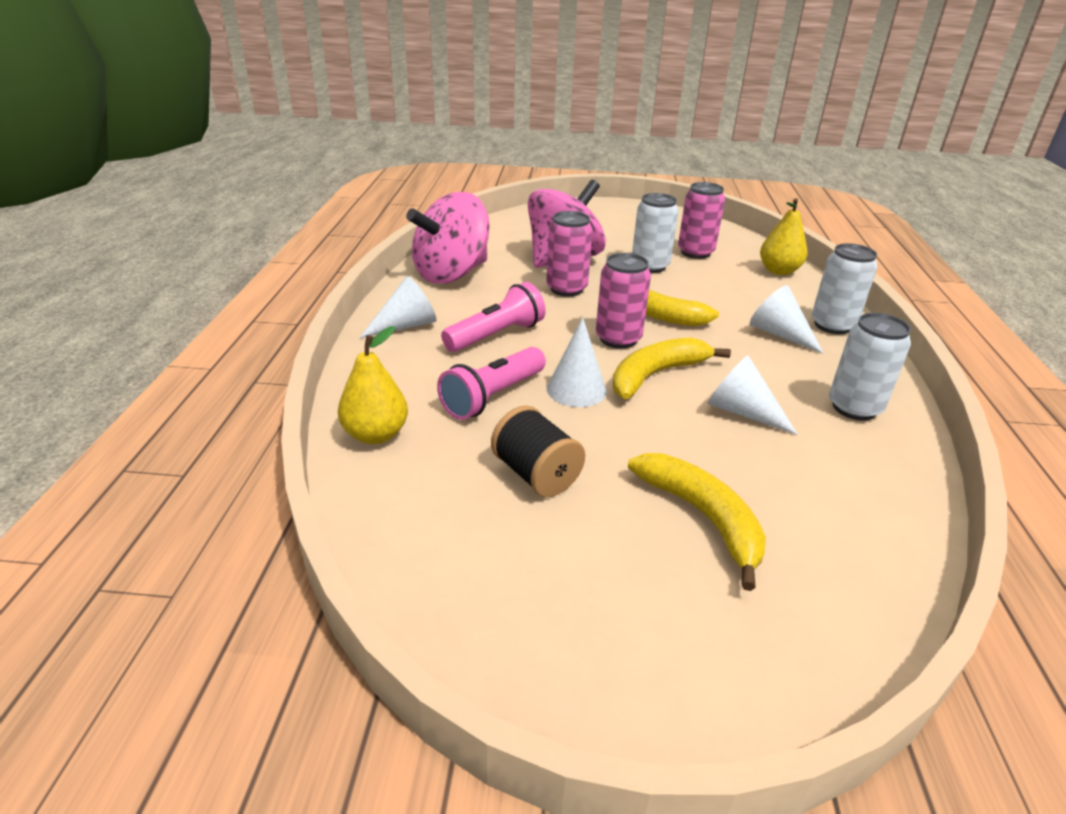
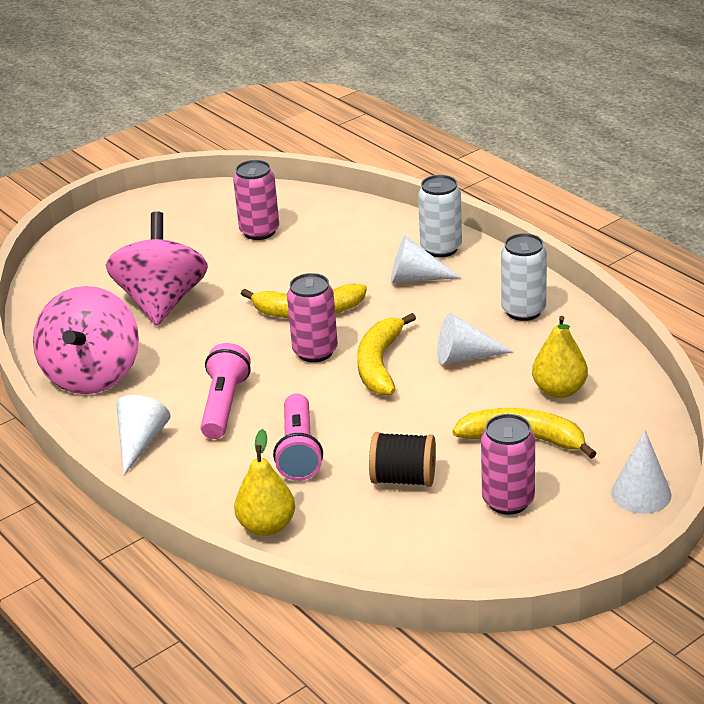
camera: 40 degrees left, 0 degrees up
(566, 289) = (211, 331): pink can -> pink can (508, 501)
(576, 390) = (345, 409): white cone -> white cone (641, 493)
(650, 266) = (243, 268): white can -> none
(778, 271) = (346, 215): yellow pear -> yellow pear (559, 390)

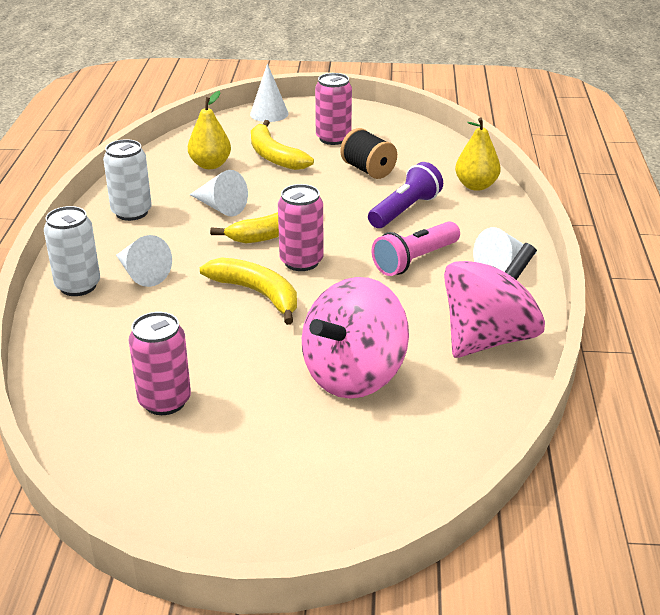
camera: 140 degrees left, 0 degrees up
(299, 451) = (405, 210): pink flashlight -> purple flashlight

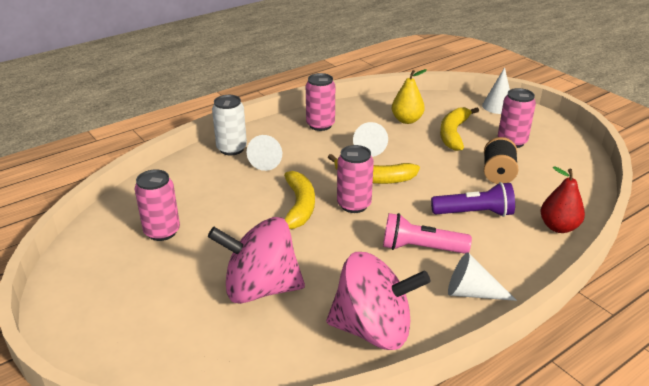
camera: 50 degrees right, 0 degrees up
(131, 212) = (320, 125): white can -> pink can
(476, 186) = (558, 227): yellow pear -> red pear

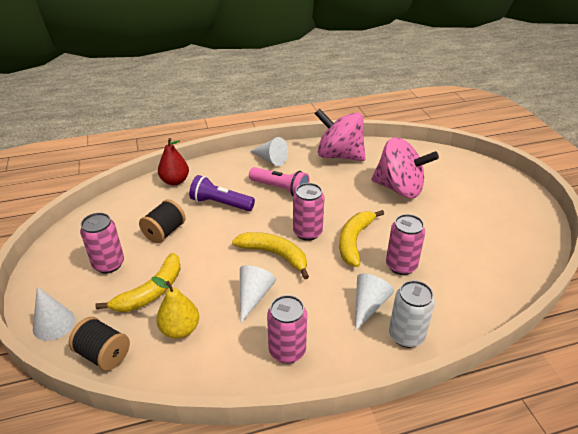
camera: 160 degrees left, 5 degrees up
(162, 232) = (473, 245): pink can -> pink can (401, 266)
(443, 101) = (103, 354): none -> black spool

